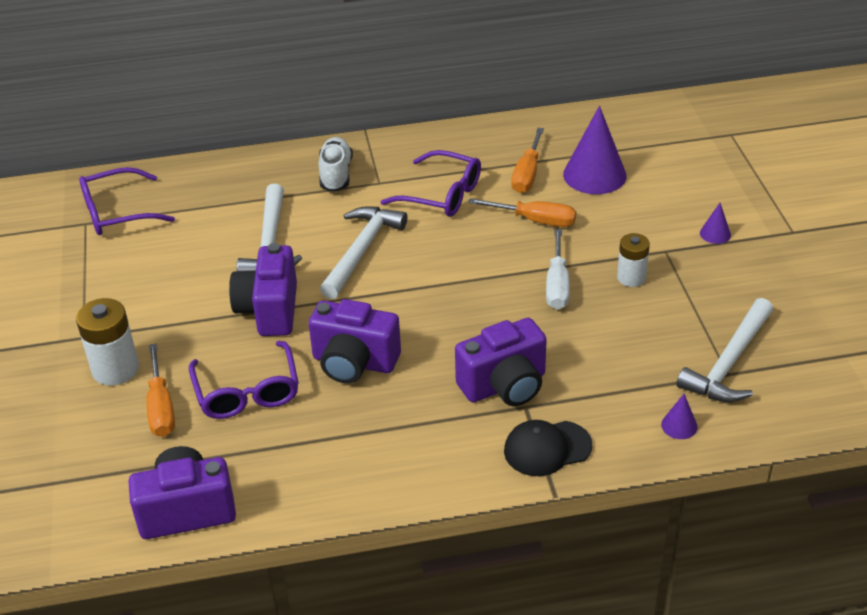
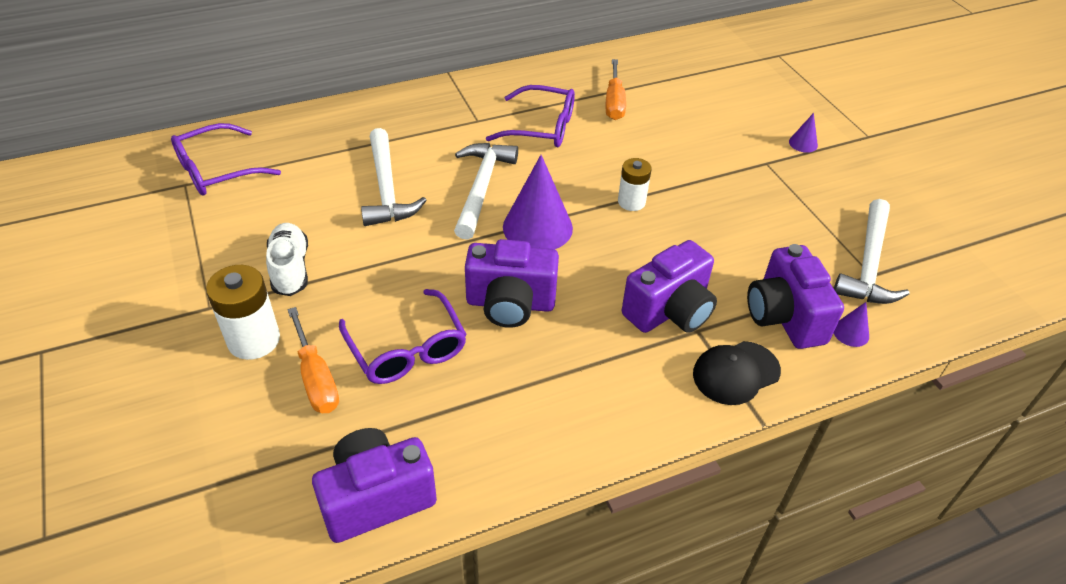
camera: 15 degrees left, 5 degrees up
(269, 310) = (405, 257): purple camera -> purple camera (784, 317)
(336, 174) = (433, 116): white shoe -> white shoe (290, 269)
(534, 220) = (637, 144): orange screwdriver -> none
(557, 284) = (681, 204): white screwdriver -> none
(594, 175) = (675, 99): purple cone -> purple cone (537, 227)
(631, 277) = (746, 191): white battery -> white battery (631, 202)

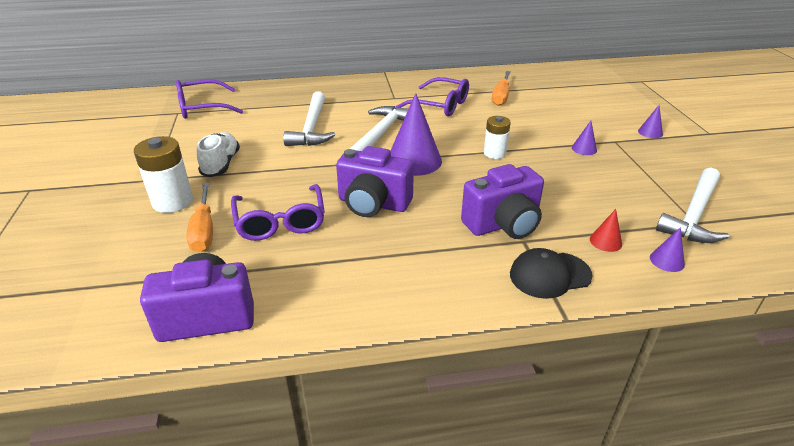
camera: 15 degrees right, 10 degrees down
(733, 180) = (584, 149): none -> purple cone
(784, 317) = (605, 241): purple camera -> red cone

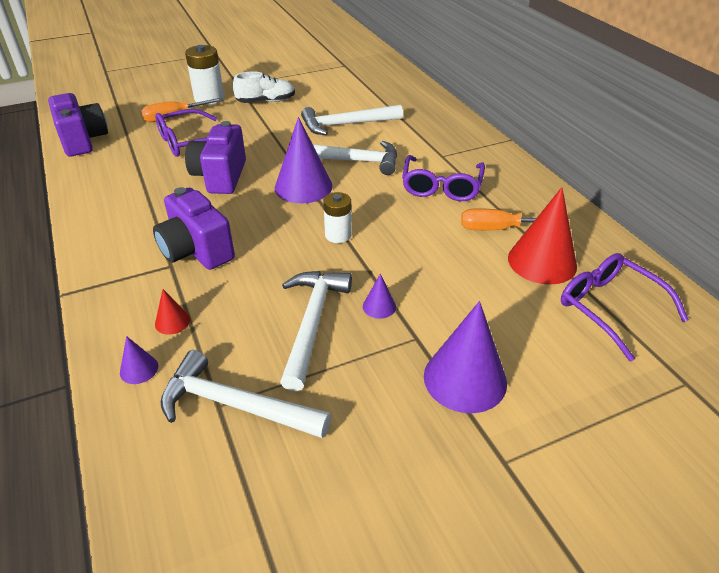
camera: 75 degrees right, 5 degrees up
(202, 108) = (359, 72): purple glasses -> purple glasses (610, 308)
(539, 91) = (542, 261): none -> red cone
(549, 275) = (118, 283): black cap -> none
(602, 176) = (312, 322): none -> white hammer
(650, 132) = (465, 379): purple cone -> purple cone, size x2.18

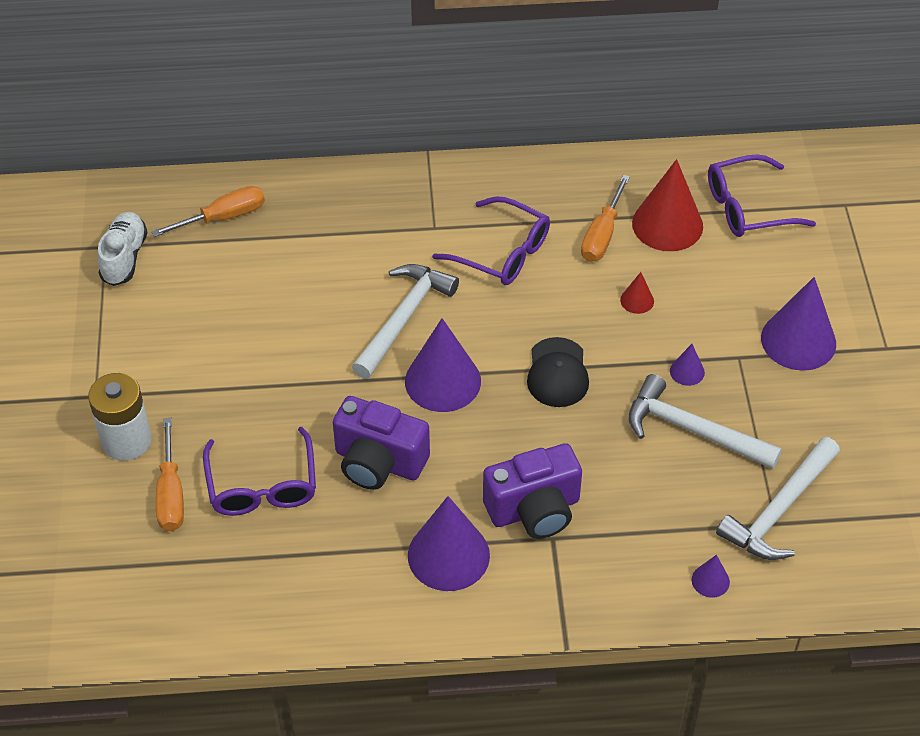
camera: 70 degrees left, 10 degrees up
(83, 141) = (188, 619): purple camera -> none
(145, 220) = (448, 555): none -> purple cone
(172, 321) = (650, 546): red cone -> red cone (637, 300)
(266, 101) = (180, 371): white shoe -> white shoe (124, 258)
(338, 235) = (557, 373): white battery -> black cap
(345, 124) = (304, 298): white hammer -> none
(391, 89) = (223, 217): none -> orange screwdriver

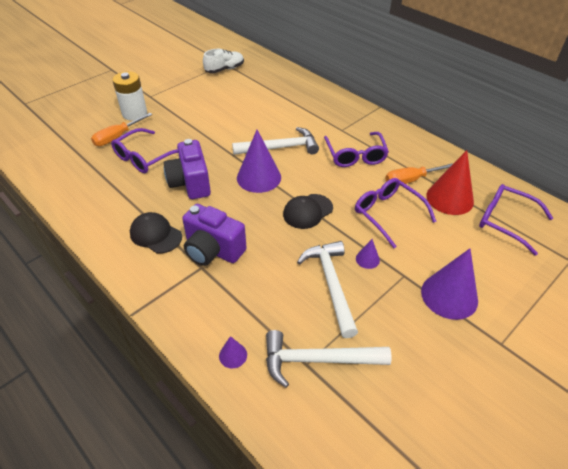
camera: 50 degrees right, 5 degrees down
(223, 217) = (273, 79): orange screwdriver -> none
(448, 555) = (155, 235): purple cone -> black cap
(637, 300) = (388, 214): red cone -> purple glasses

